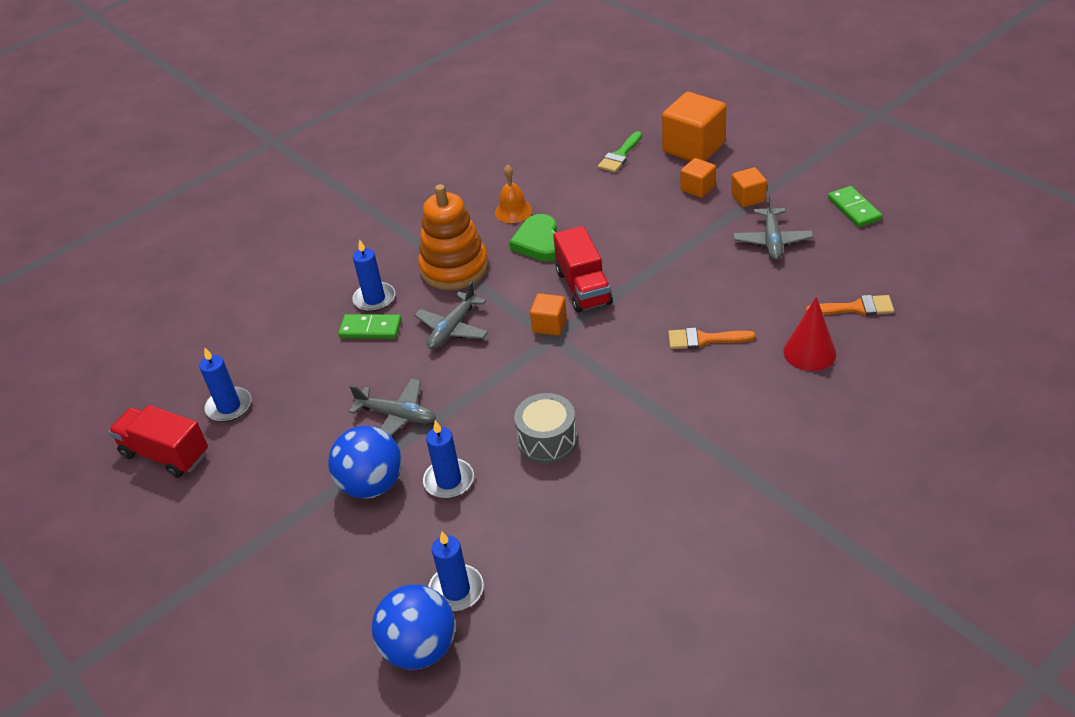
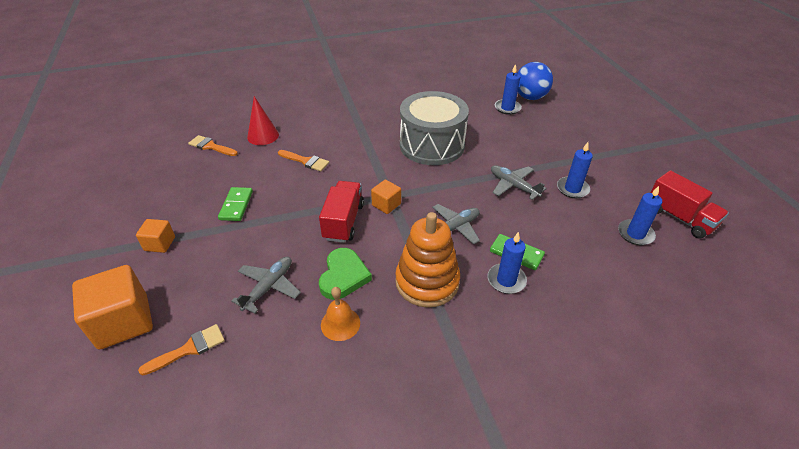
camera: 160 degrees left, 0 degrees up
(372, 484) = (538, 157): blue ball -> none
(449, 481) = (494, 145): blue candle -> blue candle (572, 189)
(547, 441) = (432, 145): grey drum -> grey drum, size x1.86
(620, 155) = (189, 349): green brush -> orange brush
(697, 188) = (179, 271): orange cube -> none
(772, 241) = (193, 203): grey plane -> grey plane (269, 287)
(854, 209) = (116, 202): green domino -> green domino (236, 205)

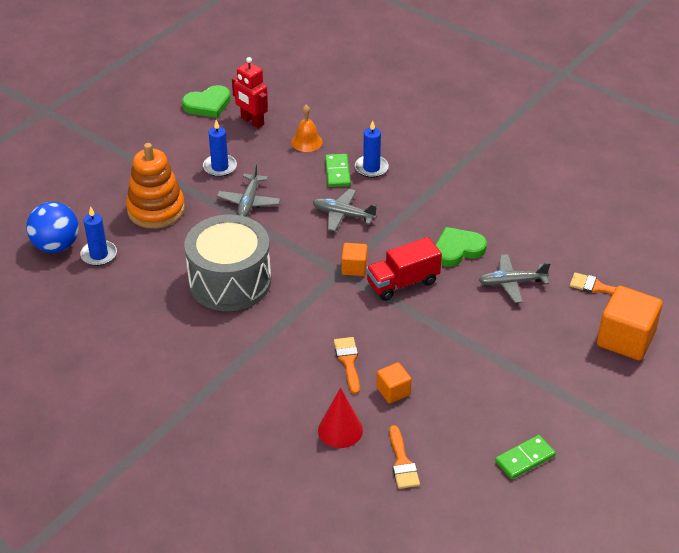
camera: 125 degrees left, 0 degrees up
(160, 244) = (551, 383): orange cube -> orange cube (393, 391)
(236, 205) = (459, 367): green domino -> green domino (525, 459)
(340, 323) = (497, 228): orange bell -> orange bell (307, 142)
(427, 282) = (415, 205): orange stacking toy -> orange stacking toy (156, 210)
(635, 234) = (252, 121): blue candle -> red robot
(679, 218) = (208, 104): red truck -> green heart

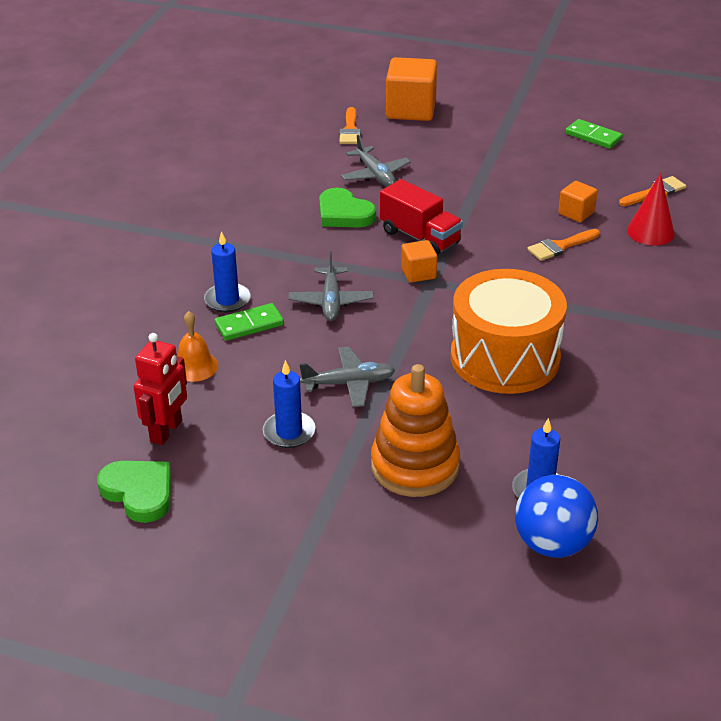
camera: 110 degrees left, 5 degrees down
(230, 281) = (505, 358): grey drum -> orange drum

